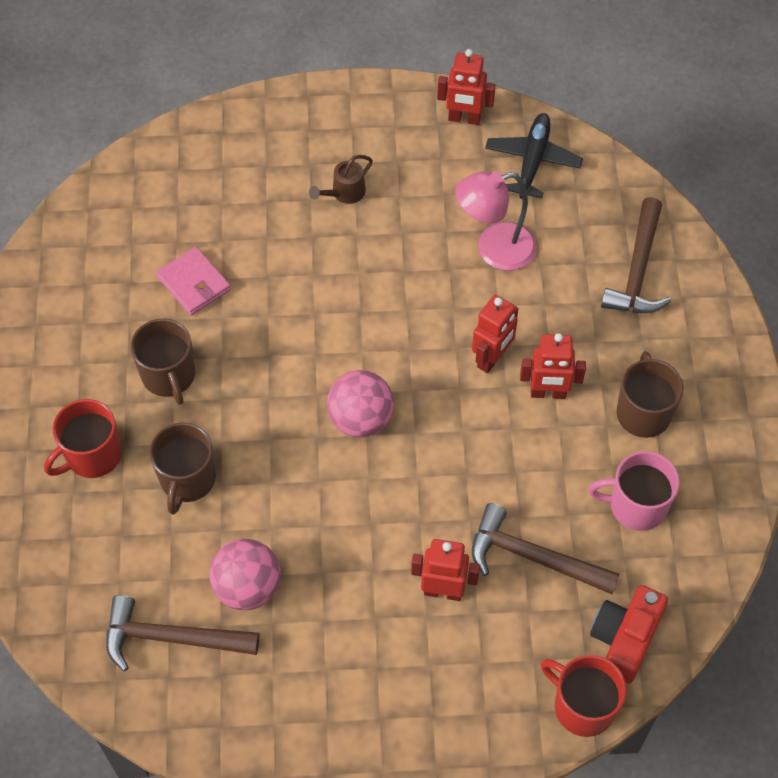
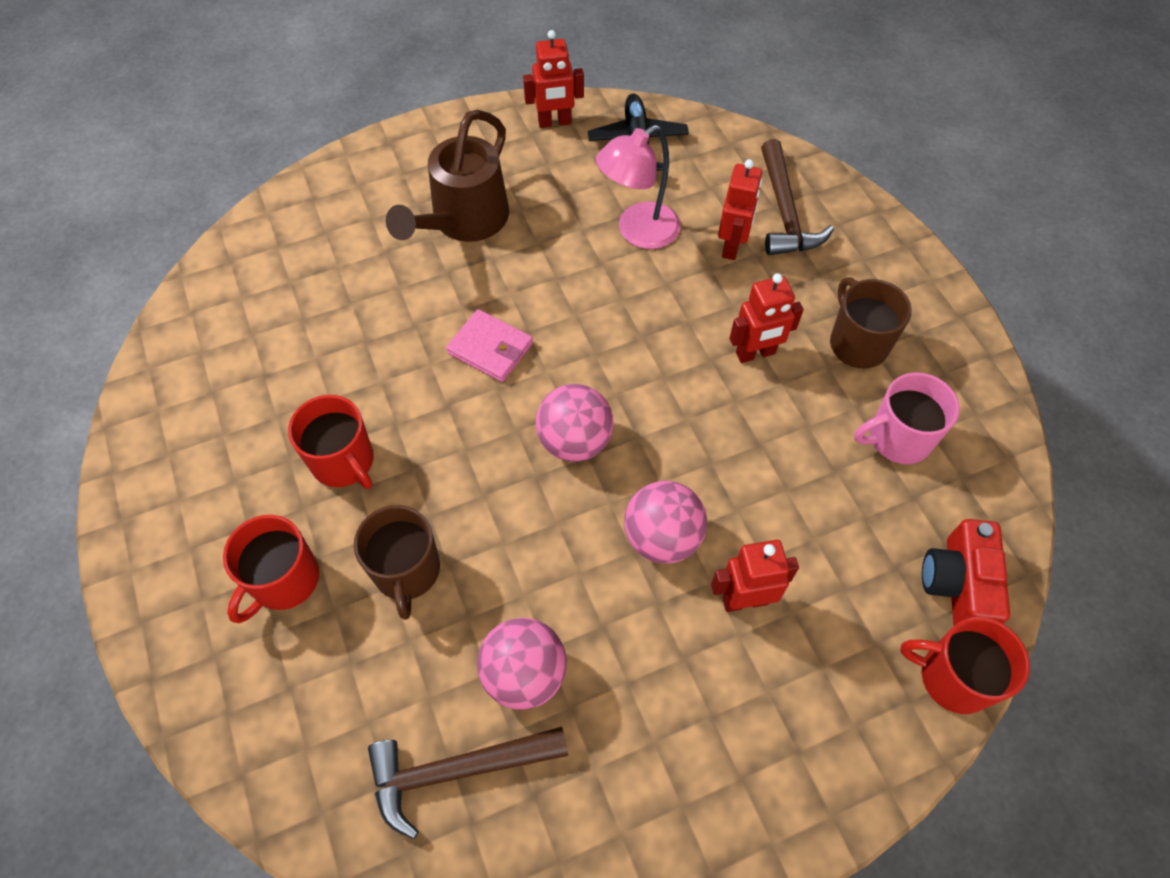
camera: 20 degrees left, 0 degrees up
(169, 376) = (344, 462): brown mug -> red mug
(194, 283) = (336, 355): pink wallet -> pink wallet (490, 348)
(344, 193) = (464, 221): brown watering can -> brown watering can, size x2.15
(398, 520) = (662, 537): none -> pink ball
(492, 358) = (684, 337): red robot -> red robot (732, 246)
(533, 557) = (822, 529): brown hammer -> none

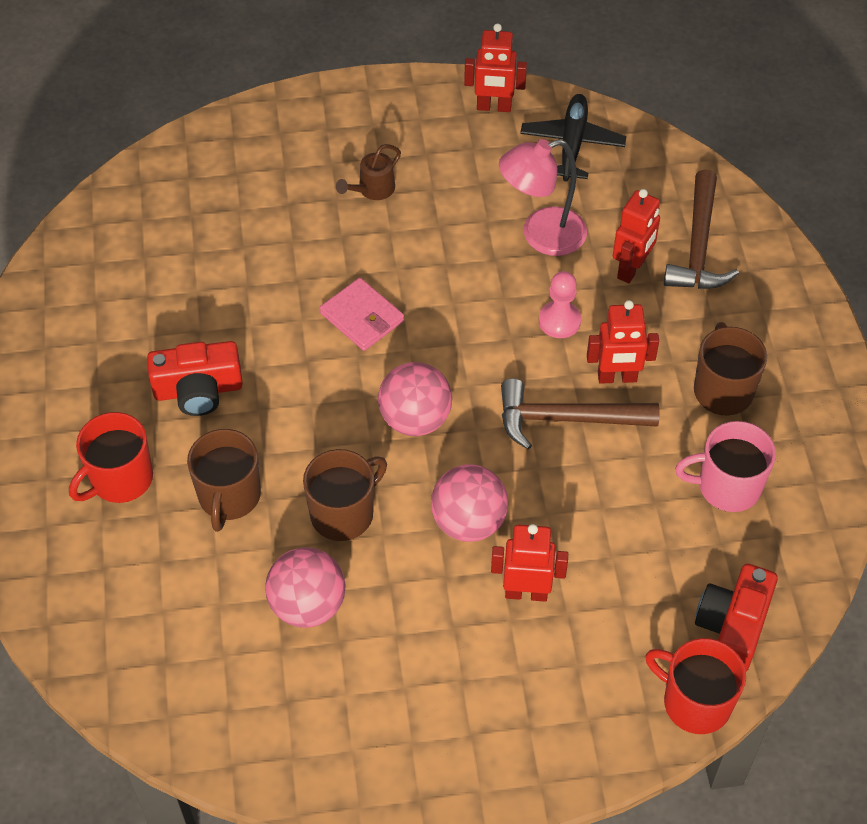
camera: 15 degrees right, 5 degrees down
(344, 462) = (198, 390): red mug -> red camera
(458, 770) = (228, 666): brown hammer -> brown hammer (567, 419)
(464, 221) = (372, 190): brown watering can -> brown watering can, size x0.47
(532, 560) = (344, 513): none -> brown mug
(682, 310) = (559, 321): none -> pink pawn

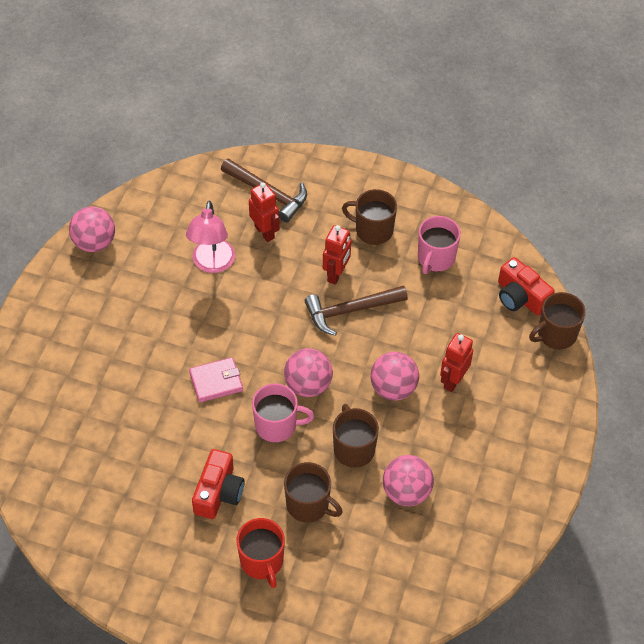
camera: 65 degrees left, 0 degrees up
(332, 411) = (277, 425): none -> pink mug
(372, 190) = (118, 335): brown watering can -> none
(494, 107) = (94, 243): red robot -> pink ball
(559, 321) = (280, 283): pink pawn -> none
(567, 419) = (351, 310): brown hammer -> brown hammer turned 45 degrees clockwise
(572, 144) = (152, 217): black plane -> none
(695, 702) = (555, 334): red mug -> brown mug

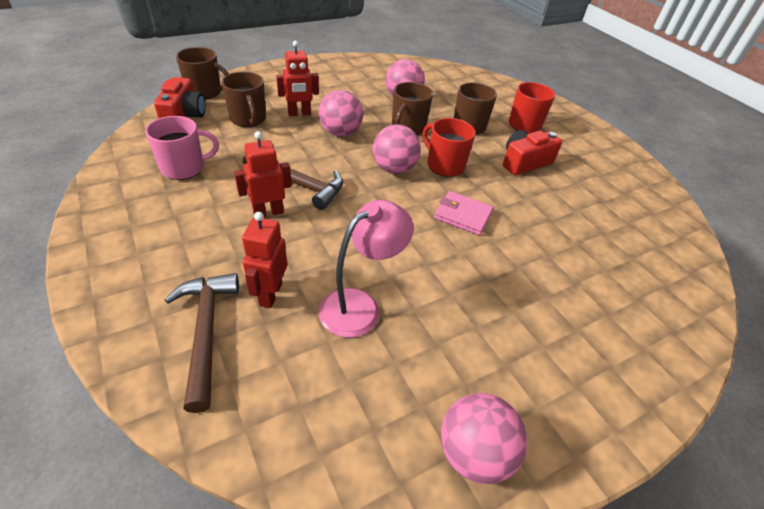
camera: 140 degrees left, 10 degrees down
(277, 425) = (444, 165): pink mug -> red mug
(373, 230) = (185, 219): brown mug -> brown mug (248, 119)

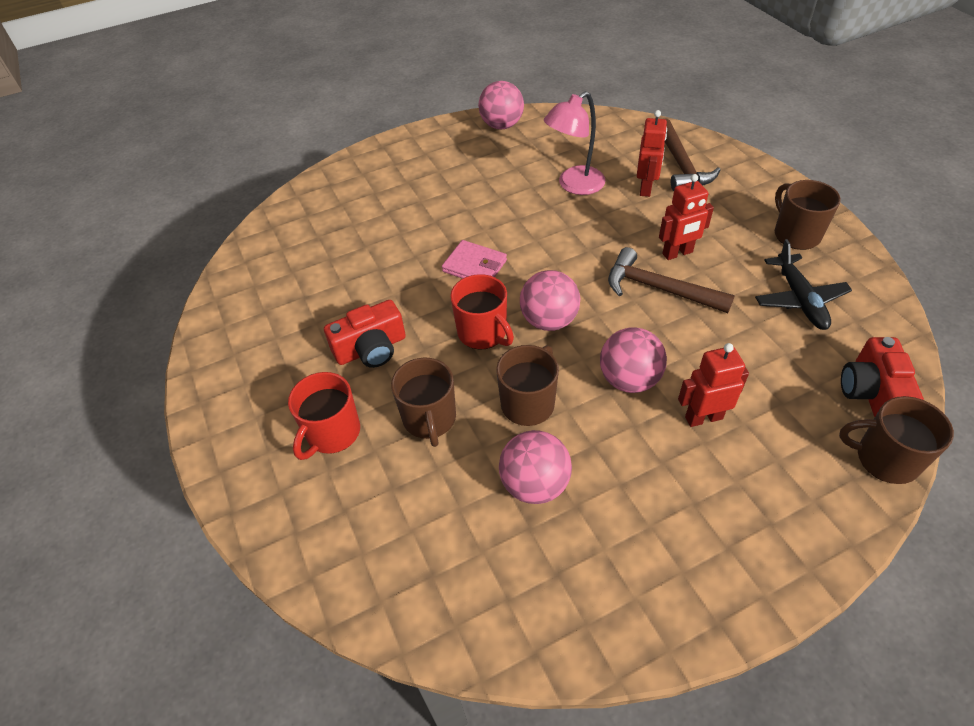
camera: 170 degrees left, 5 degrees up
(184, 168) = (799, 299): pink mug -> black plane
(248, 119) = (774, 395): brown mug -> brown mug (796, 234)

